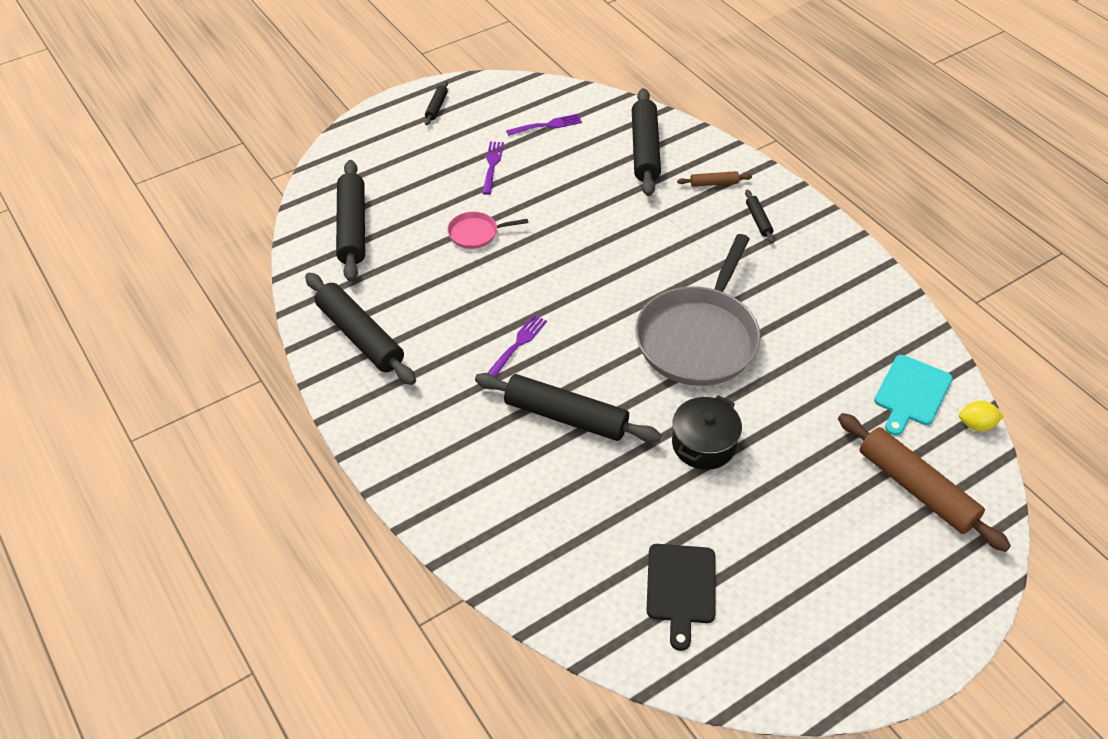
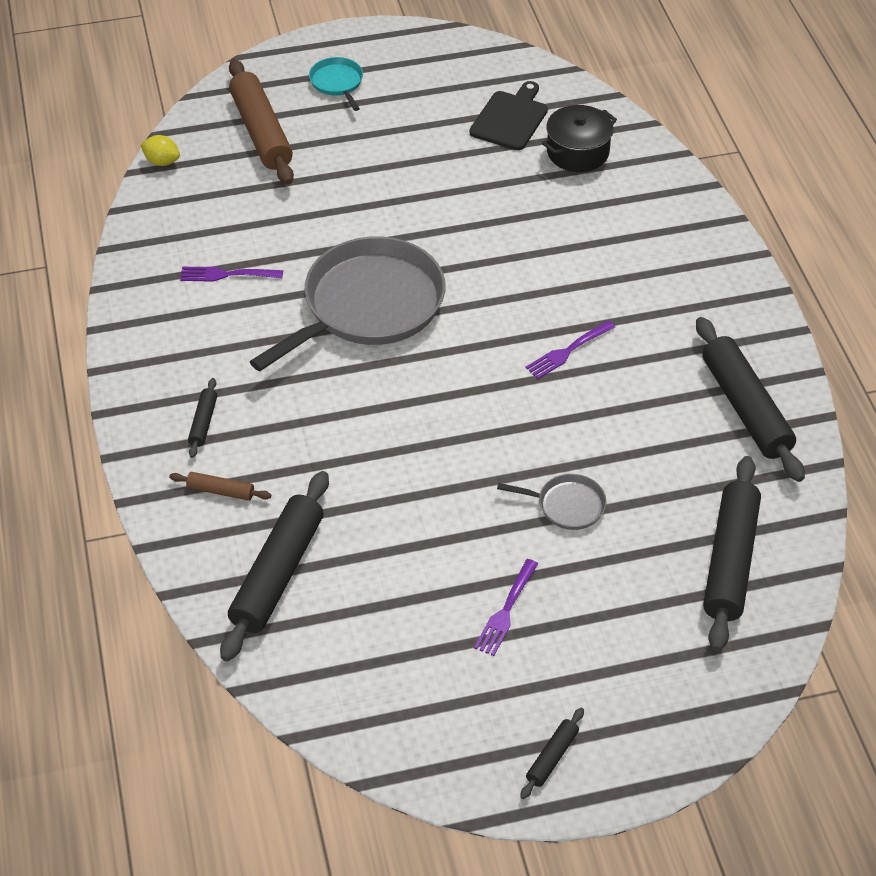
camera: 160 degrees left, 0 degrees up
(476, 233) = (567, 505): pink pan -> grey pan
(546, 126) = (396, 663): purple fork -> purple fork (227, 274)
(566, 416) = (547, 268): black rolling pin -> none
(703, 444) = (426, 210): black pot -> black pot (577, 152)
(890, 580) = (337, 83): none -> turquoise pan
(911, 393) = (196, 201): turquoise cutting board -> none

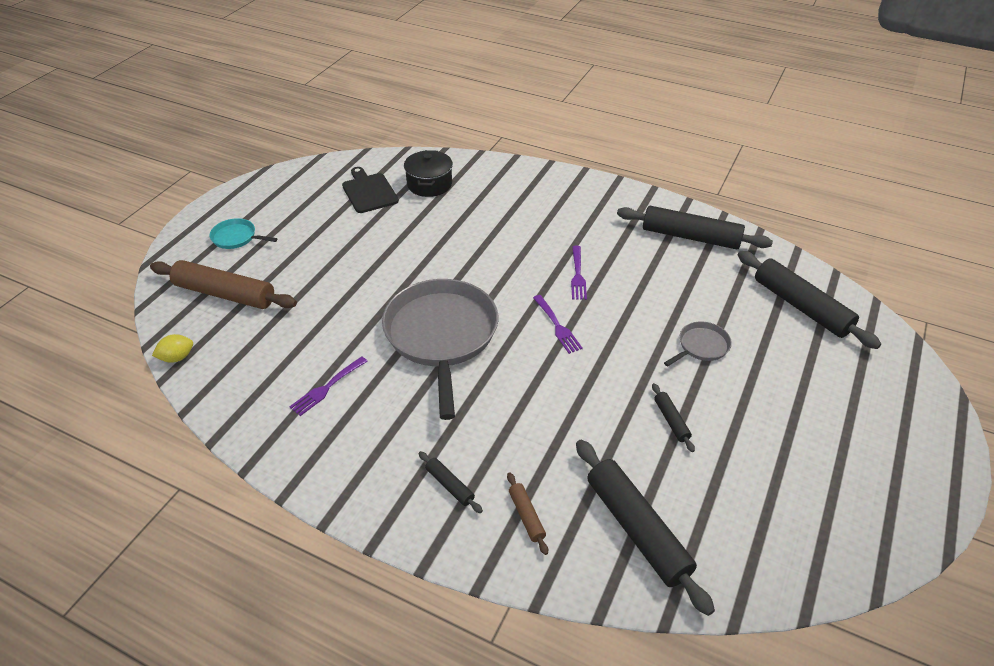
camera: 50 degrees left, 5 degrees down
(220, 491) = (526, 516): brown rolling pin -> brown rolling pin turned 75 degrees counterclockwise
(506, 610) = (767, 424): purple fork -> purple fork (557, 325)
(552, 757) = (910, 476): black rolling pin -> black rolling pin (671, 420)

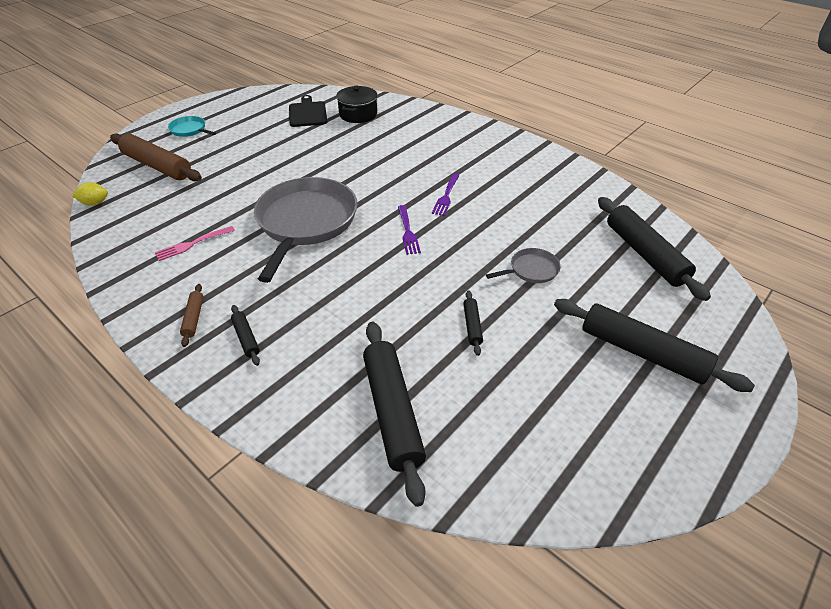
camera: 15 degrees right, 0 degrees up
(327, 387) = (193, 244): purple fork -> pink fork
(526, 516) = (298, 377): brown rolling pin -> brown rolling pin (194, 318)
(690, 237) = (563, 183): black rolling pin -> black rolling pin (642, 352)

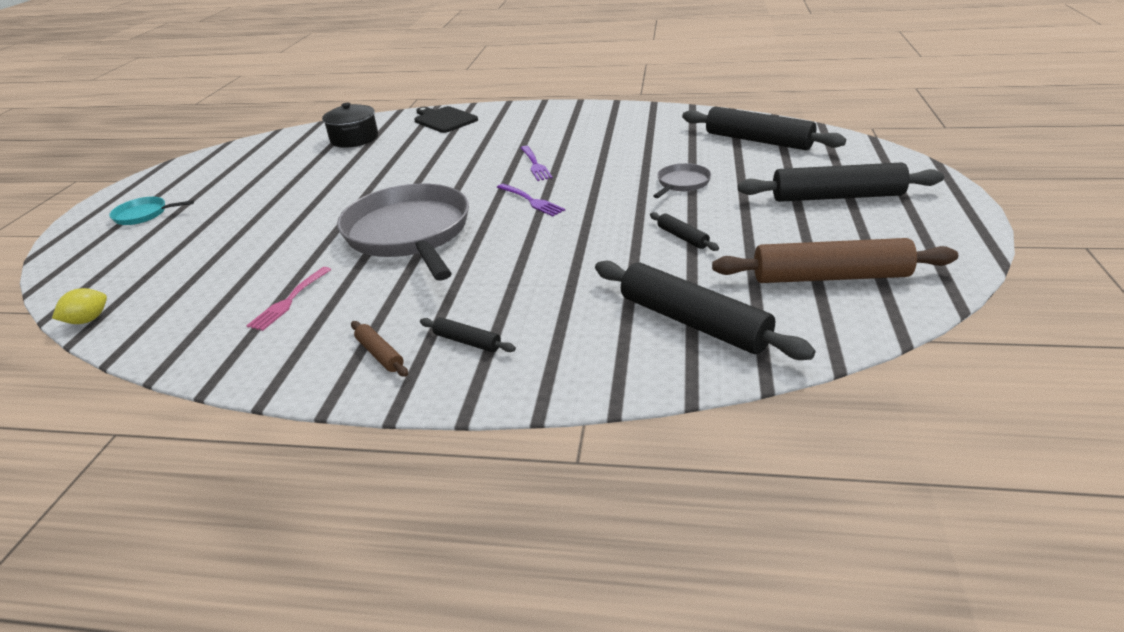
camera: 30 degrees left, 10 degrees down
(157, 166) = (140, 258): brown rolling pin -> brown rolling pin (830, 276)
(307, 113) = (290, 155): black cutting board -> black cutting board (444, 119)

